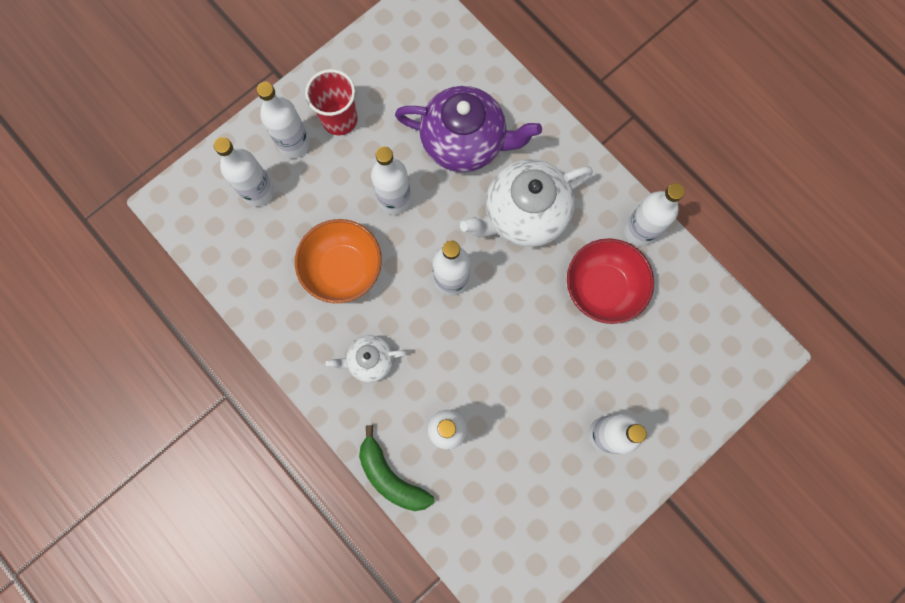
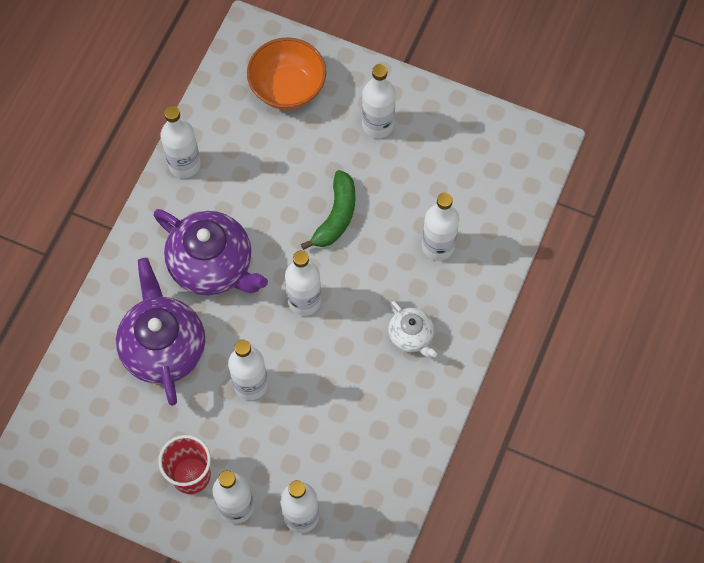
camera: 115 degrees left, 10 degrees down
(343, 269) = (339, 399): orange bowl -> orange bowl (287, 88)
(391, 476) = (499, 274): green banana -> green banana (336, 216)
(524, 214) = (213, 265): white teapot -> purple teapot
(602, 288) = (252, 174): red bowl -> none

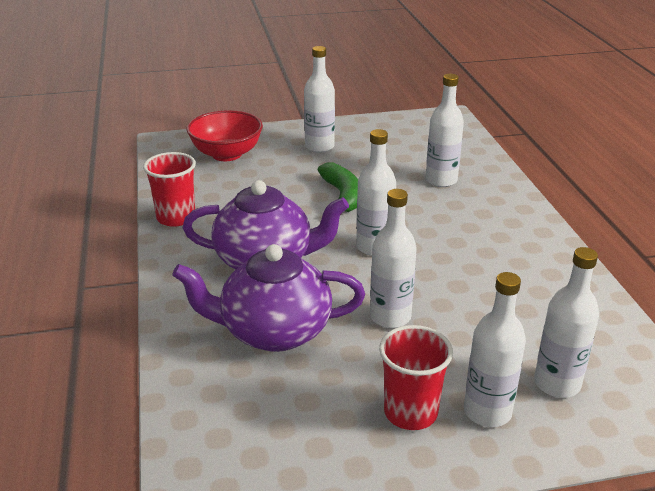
camera: 35 degrees left, 35 degrees down
(163, 347) = (273, 331): purple teapot -> purple teapot turned 45 degrees counterclockwise
(184, 164) = (176, 218): white bottle -> red cup
(287, 88) = (227, 154): orange bowl -> red bowl
(411, 336) = (487, 229): white teapot -> none

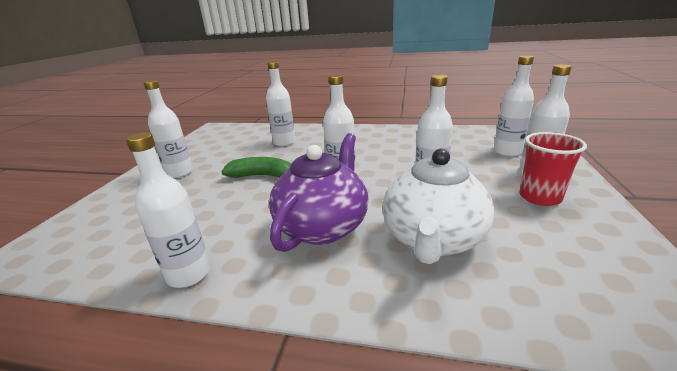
camera: 65 degrees left, 5 degrees down
(176, 218) = (189, 274): red cup -> white bottle
(227, 154) = (115, 219): red bowl -> none
(273, 331) = (433, 239): purple teapot -> white teapot

